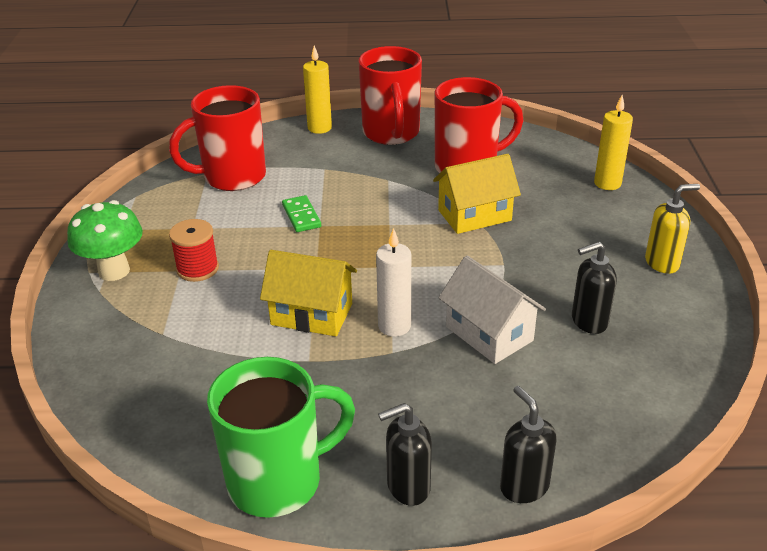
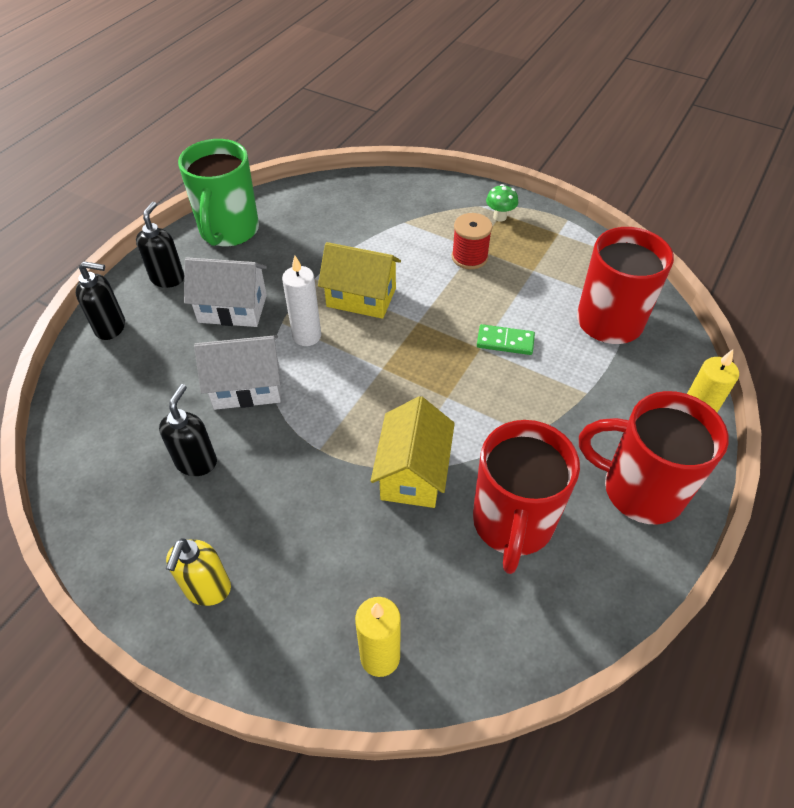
camera: 120 degrees right, 15 degrees up
(114, 271) = (499, 217): green mushroom -> green mushroom, size x0.54
(312, 314) = (361, 297): yellow house -> yellow house turned 60 degrees clockwise
(405, 398) = (232, 308): none -> white house

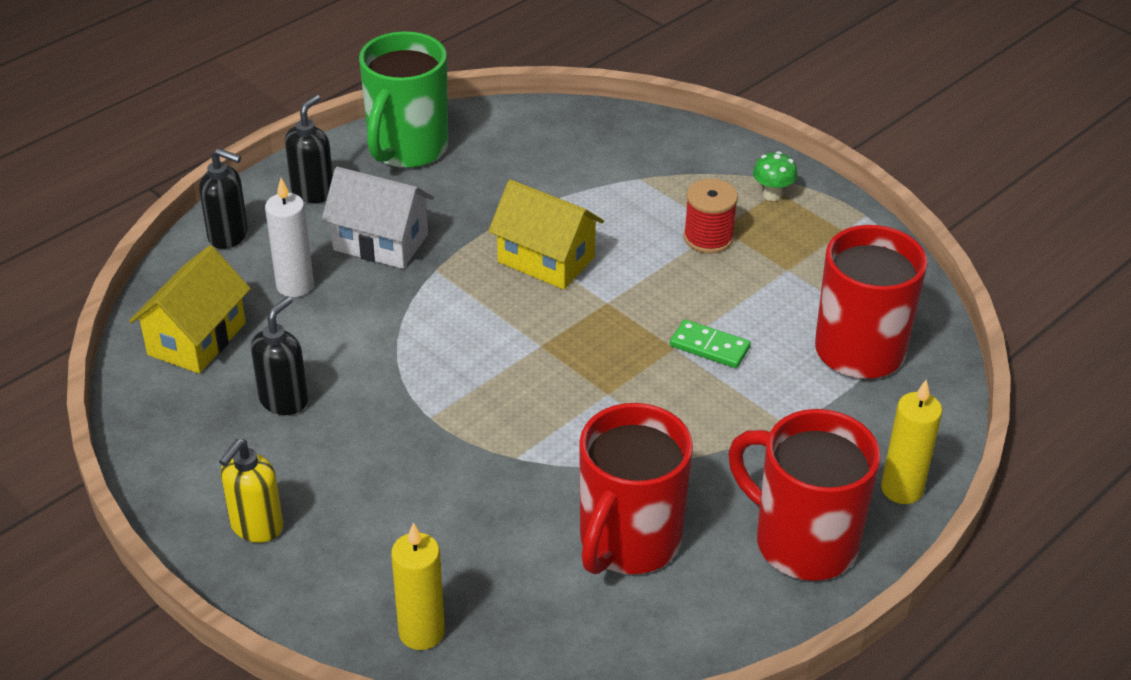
camera: 15 degrees right, 10 degrees down
(247, 387) = (368, 333): white house -> none
(307, 336) = (461, 291): white candle -> white candle (295, 286)
(413, 473) = (531, 465): yellow house -> yellow house (197, 339)

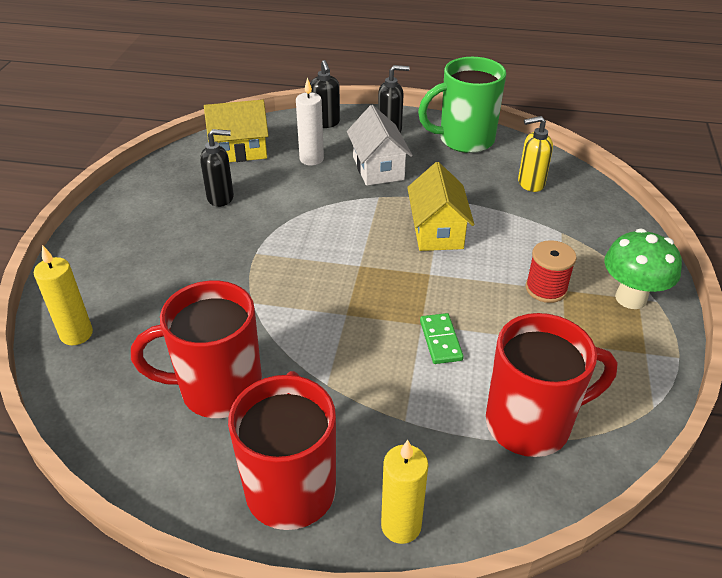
camera: 55 degrees right, 0 degrees up
(256, 527) = (118, 235): yellow soap dispenser -> yellow soap dispenser (530, 183)
(772, 195) = (631, 298): green mushroom -> green mushroom, size x1.86

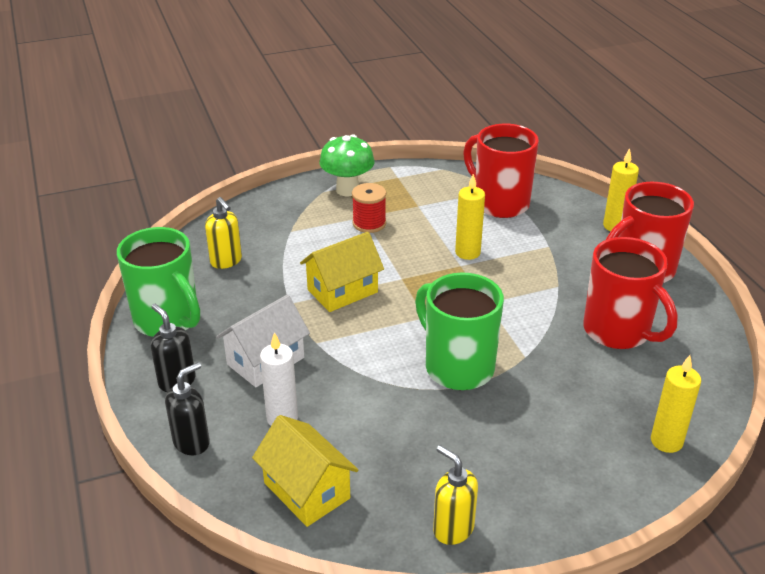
camera: 120 degrees left, 5 degrees down
(145, 192) = (453, 529): none -> yellow soap dispenser
(221, 198) = (409, 455): black soap dispenser -> none
(280, 256) = (457, 367): none -> green mug
(440, 340) = (467, 252): green domino -> yellow candle

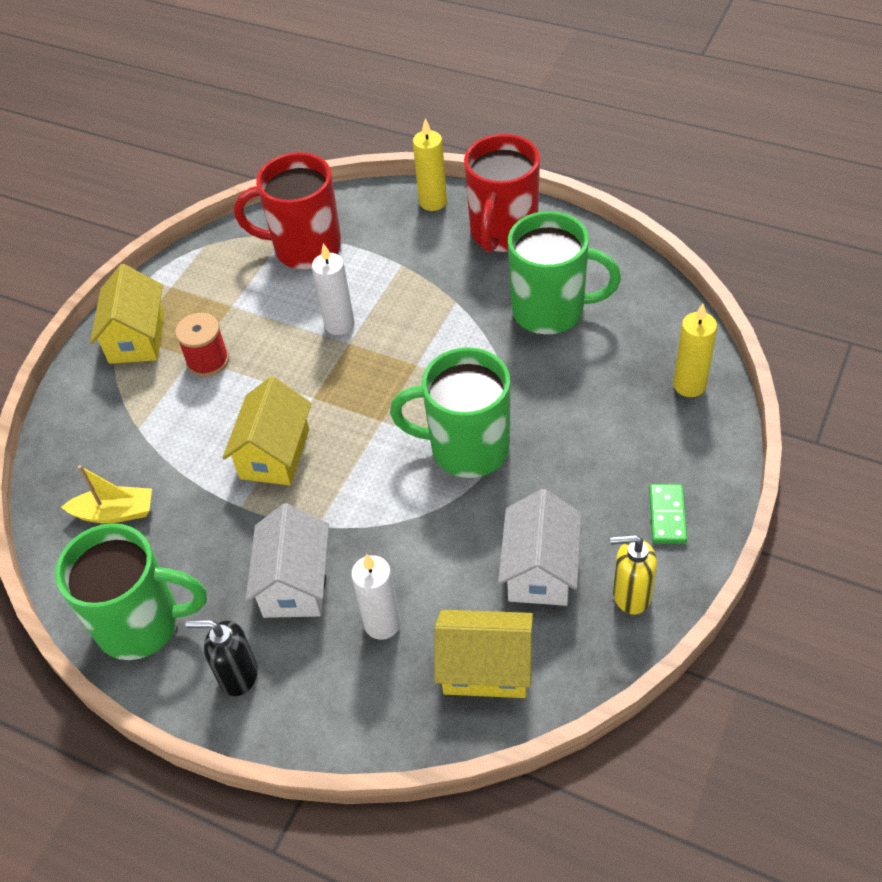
camera: 40 degrees left, 15 degrees up
(192, 442) = (333, 717): black soap dispenser -> none
(226, 261) = (115, 513): yellow soap dispenser -> yellow boat
(347, 190) = (137, 337): green mushroom -> yellow house
(413, 466) = (540, 570): none -> white house
(467, 252) = (339, 324): yellow candle -> white candle
(542, 504) = (667, 515): none -> green domino
(618, 331) = (551, 311): red mug -> green mug

